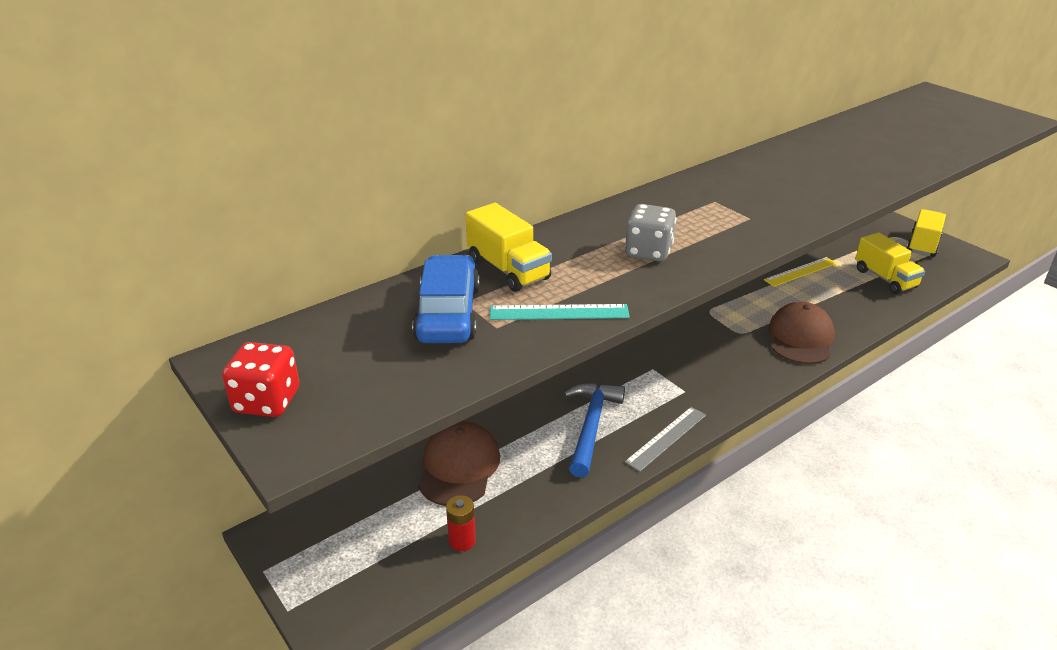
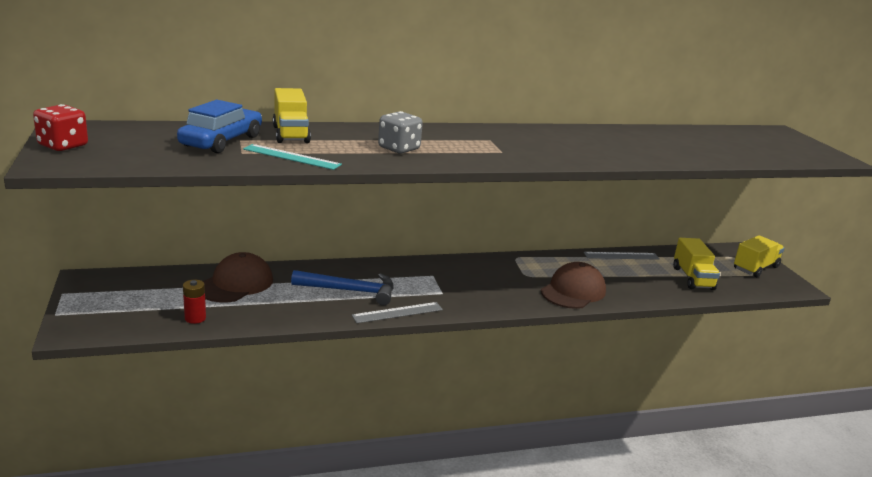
camera: 20 degrees right, 10 degrees down
(591, 426) = (350, 291): blue hammer -> blue hammer turned 60 degrees clockwise
(800, 272) = (621, 256): yellow ruler -> grey ruler

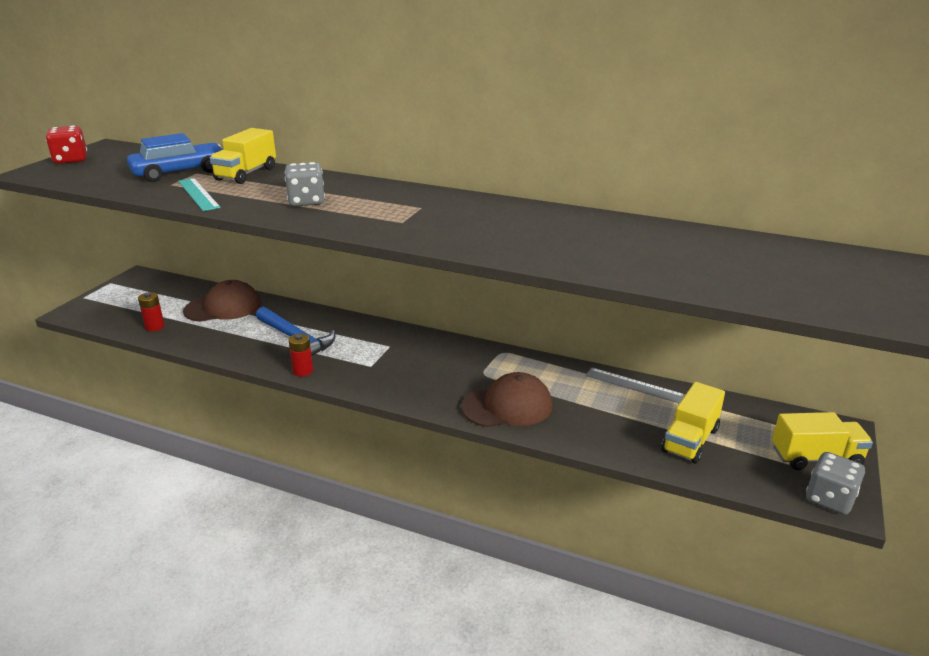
camera: 40 degrees right, 5 degrees up
(397, 312) = (303, 371): grey ruler -> red battery
(788, 287) = (829, 499): none -> grey dice

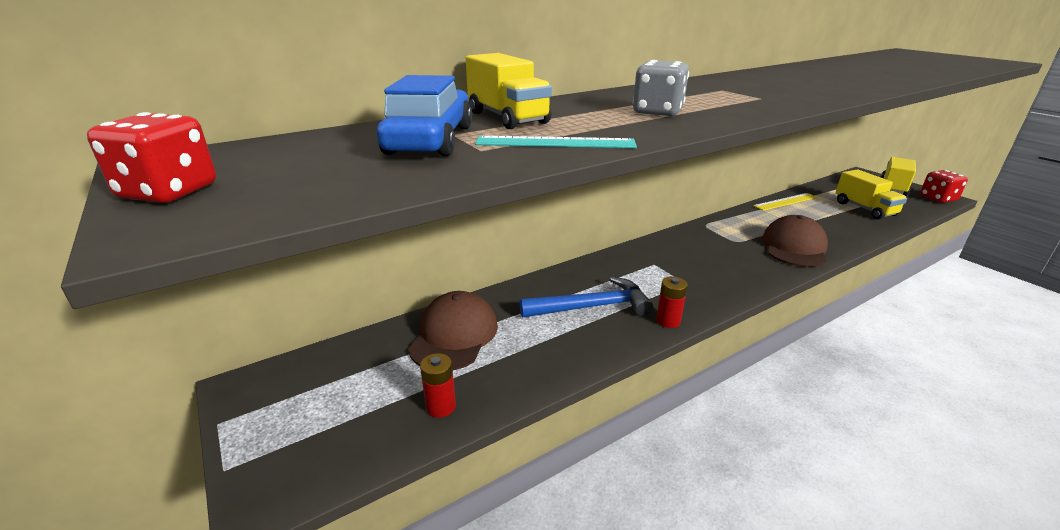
camera: 55 degrees left, 0 degrees up
(634, 385) = (785, 202): grey ruler -> yellow ruler
(829, 499) = (938, 198): grey dice -> red dice

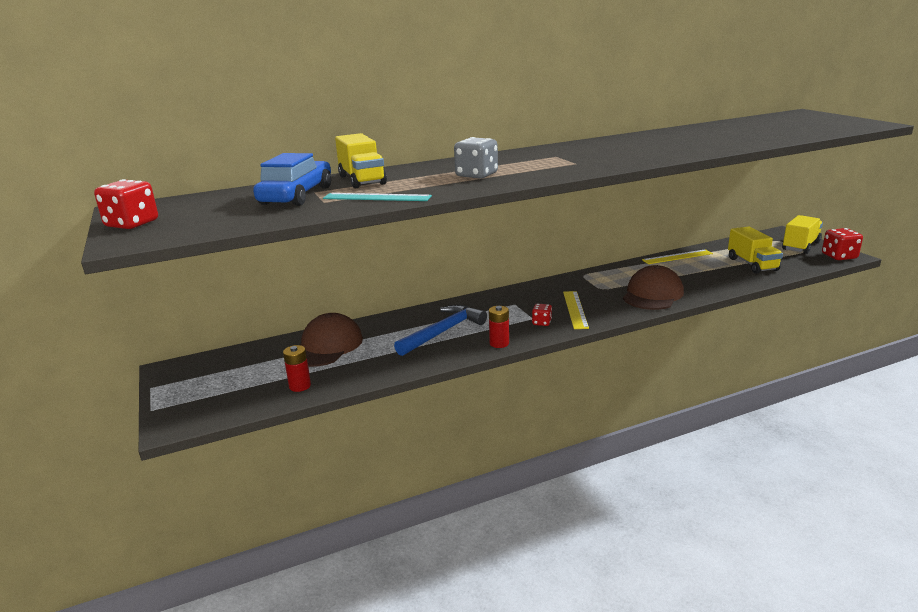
camera: 10 degrees right, 5 degrees down
(592, 307) = (443, 332): blue hammer -> blue hammer turned 45 degrees counterclockwise
(699, 289) = (541, 322): none -> red dice
(725, 269) = (575, 309): none -> yellow ruler

